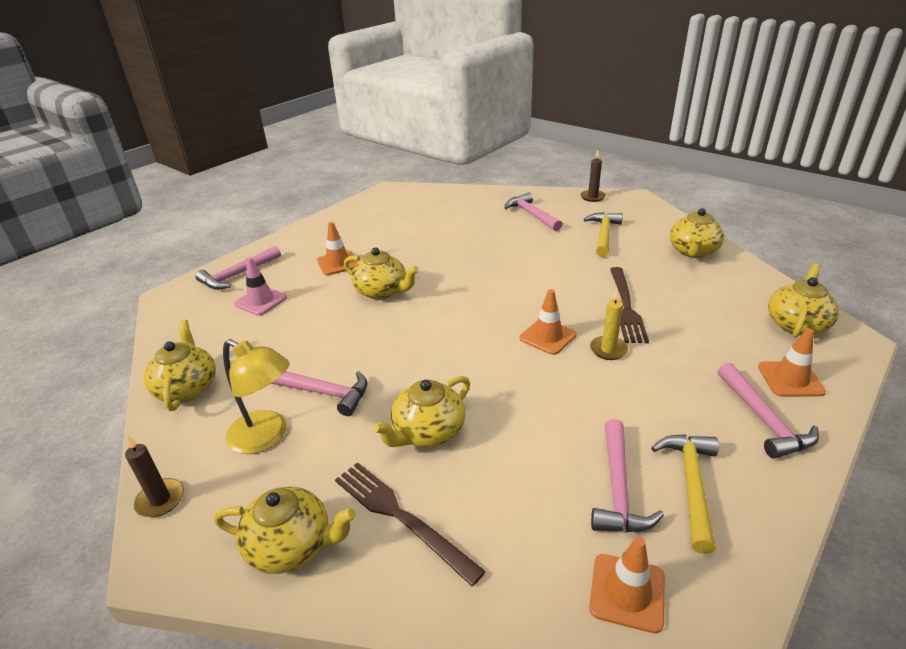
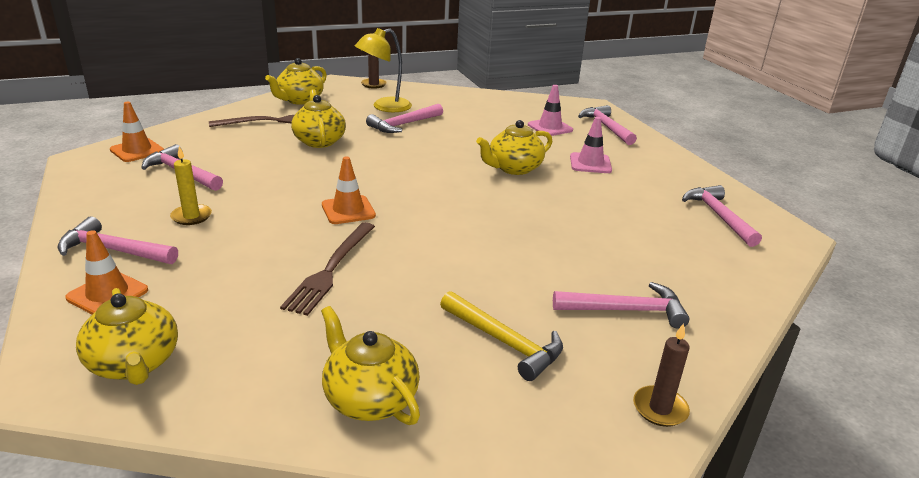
camera: 115 degrees right, 5 degrees down
(187, 388) = (461, 97): yellow teapot -> none
(338, 263) = (590, 163): orange traffic cone -> pink traffic cone
(387, 209) = (719, 216): none -> pink hammer
(608, 350) = (290, 228): yellow candle -> yellow candle (191, 216)
(626, 307) = (331, 269): brown fork -> brown fork turned 105 degrees counterclockwise
(691, 485) = (139, 193): yellow hammer -> none

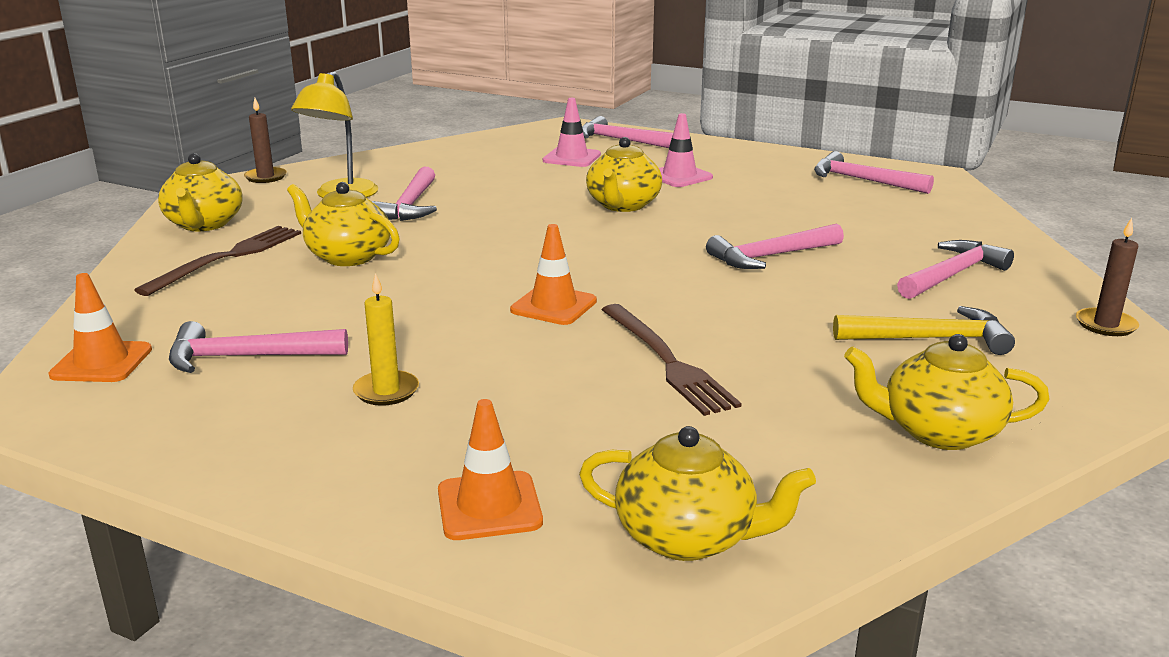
camera: 40 degrees left, 5 degrees down
(114, 250) = (377, 468): pink hammer -> pink hammer (771, 256)

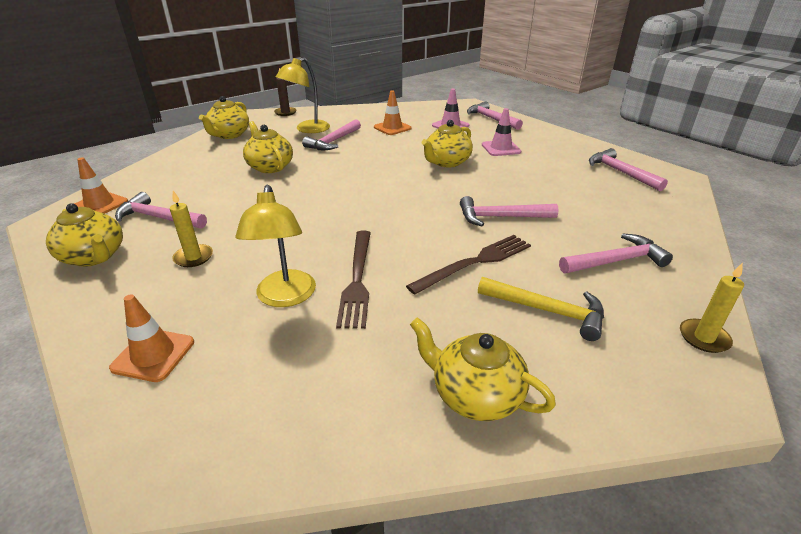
camera: 25 degrees right, 10 degrees up
(227, 258) = (217, 156): brown fork -> brown fork (475, 262)
(553, 306) = (336, 223): orange traffic cone -> orange traffic cone (392, 128)
(592, 402) = (285, 297): none -> yellow lamp
(688, 537) = (227, 423): yellow teapot -> yellow teapot (94, 257)
(1105, 325) = (703, 338): brown candle -> yellow candle

